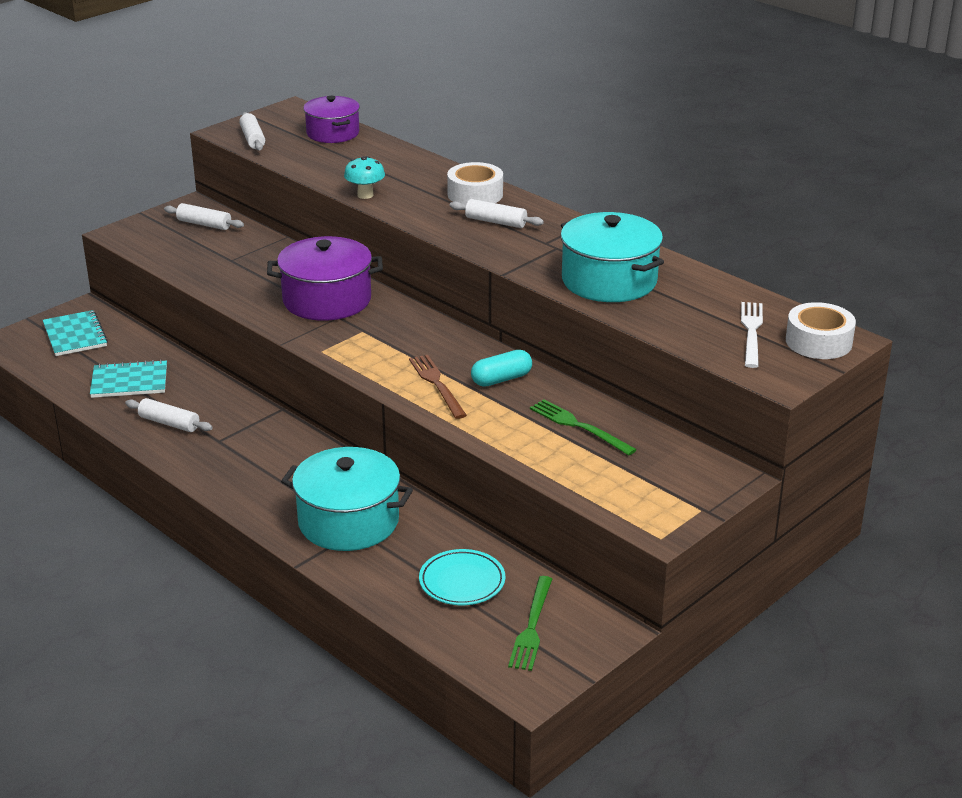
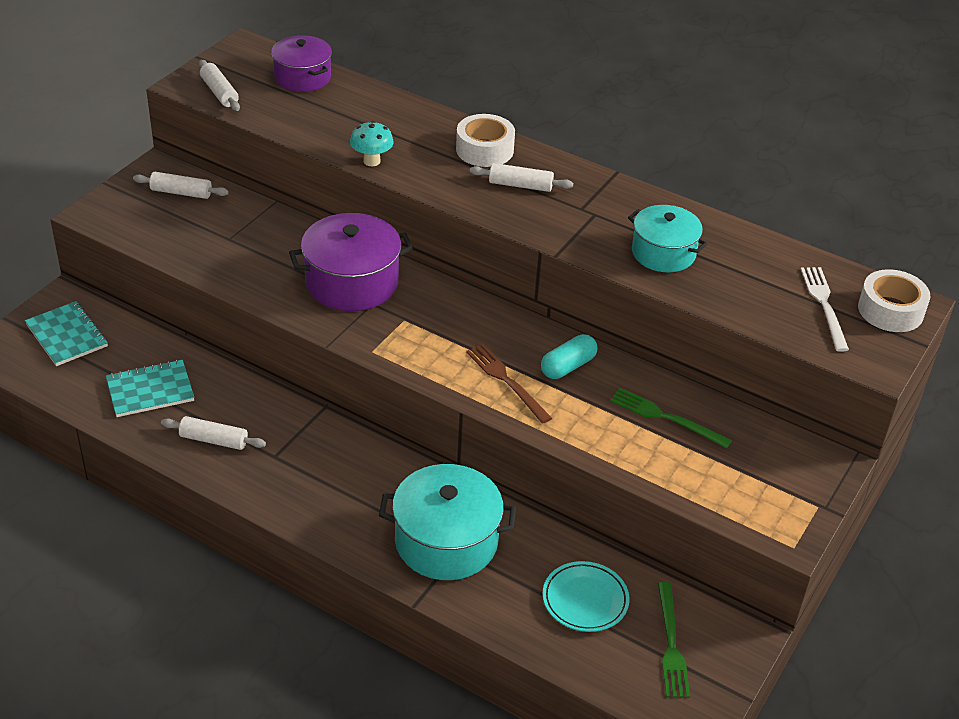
camera: 15 degrees left, 10 degrees up
(609, 281) = (663, 253): turquoise pot -> turquoise pot, size x0.66

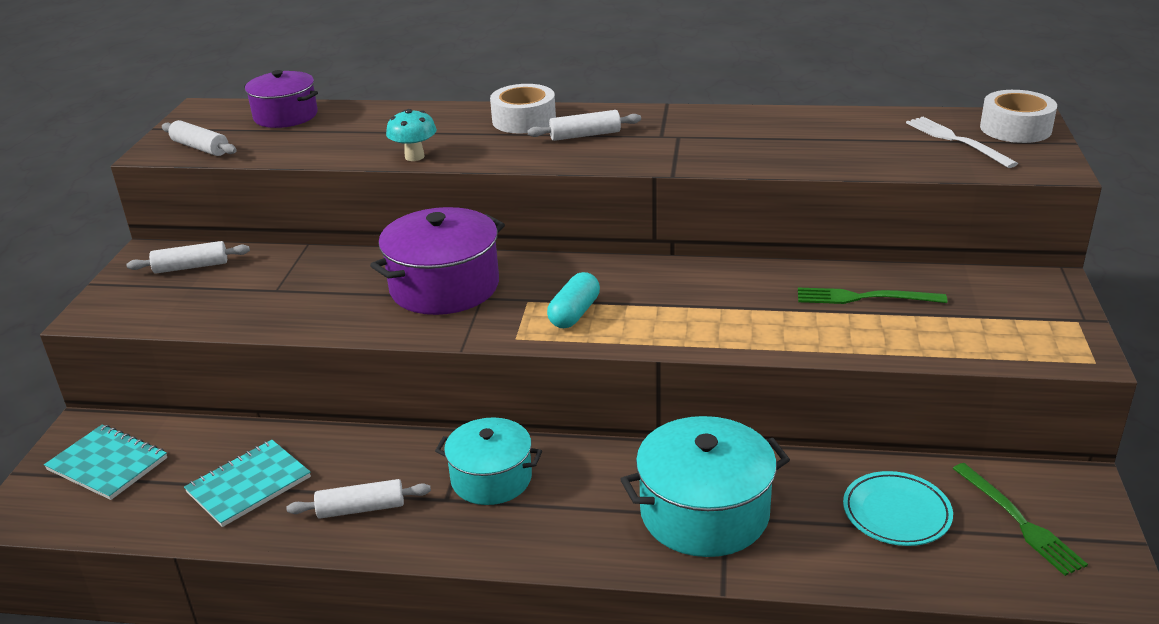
camera: 20 degrees left, 10 degrees down
(506, 381) = (681, 318): brown fork -> none
(568, 366) = (730, 287): turquoise capsule -> turquoise capsule (574, 313)
(663, 253) = (772, 145): turquoise pot -> turquoise pot (491, 478)

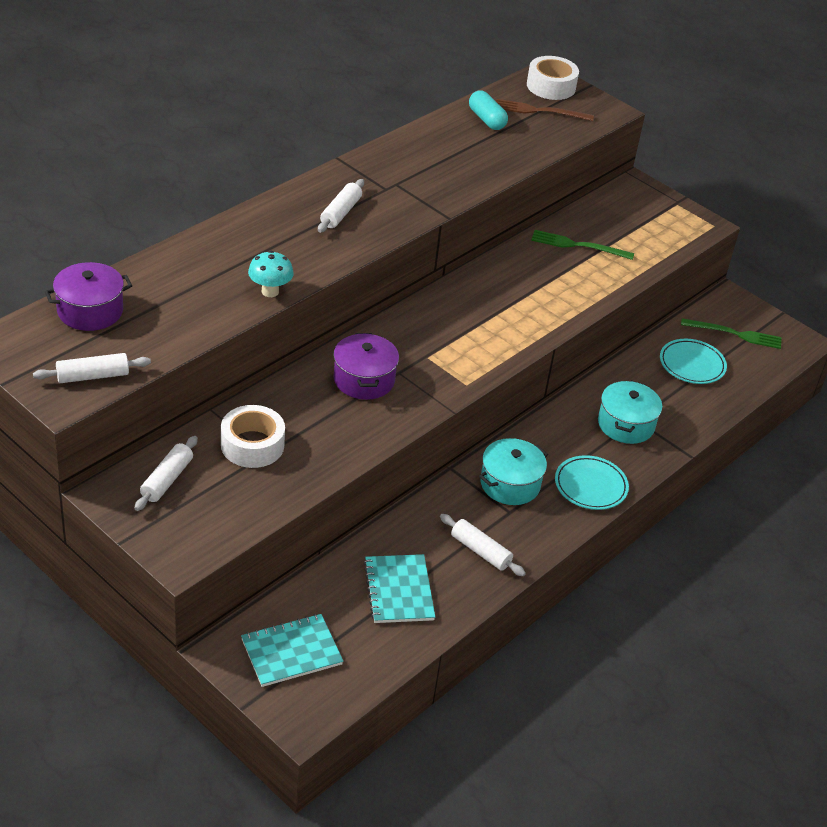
camera: 60 degrees left, 10 degrees up
(361, 509) = (480, 551): white rolling pin -> white rolling pin turned 75 degrees counterclockwise
(444, 287) = (364, 380): purple pot -> purple pot, size x0.66
(524, 120) = (276, 220): white tape -> white tape (252, 445)
(559, 536) = (590, 486): none -> turquoise plate
(574, 313) = (466, 348): turquoise capsule -> turquoise capsule (486, 119)
(704, 512) = (626, 424): turquoise pot -> turquoise pot, size x0.66
(864, 298) = (578, 245): green fork -> green fork turned 60 degrees clockwise
(956, 141) = (539, 111): white fork -> brown fork

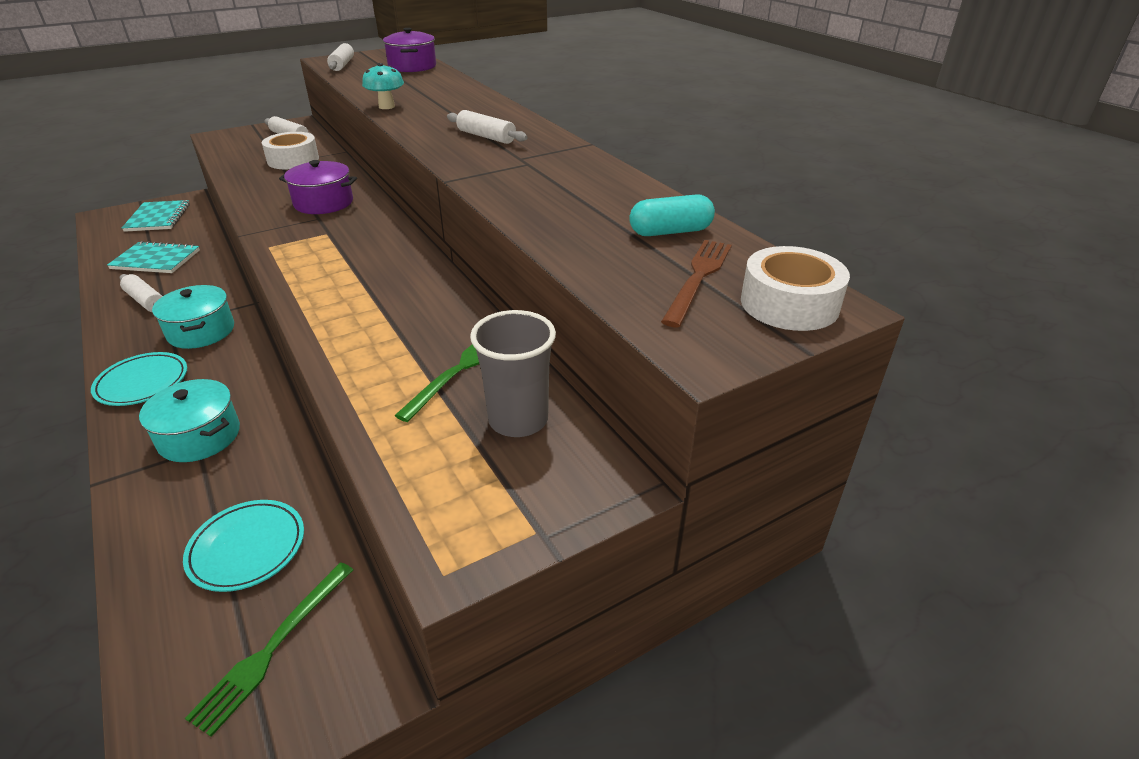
camera: 110 degrees right, 5 degrees down
(480, 551) = (146, 301): white rolling pin -> white rolling pin turned 75 degrees clockwise
(608, 218) = (518, 420): none -> grey cup

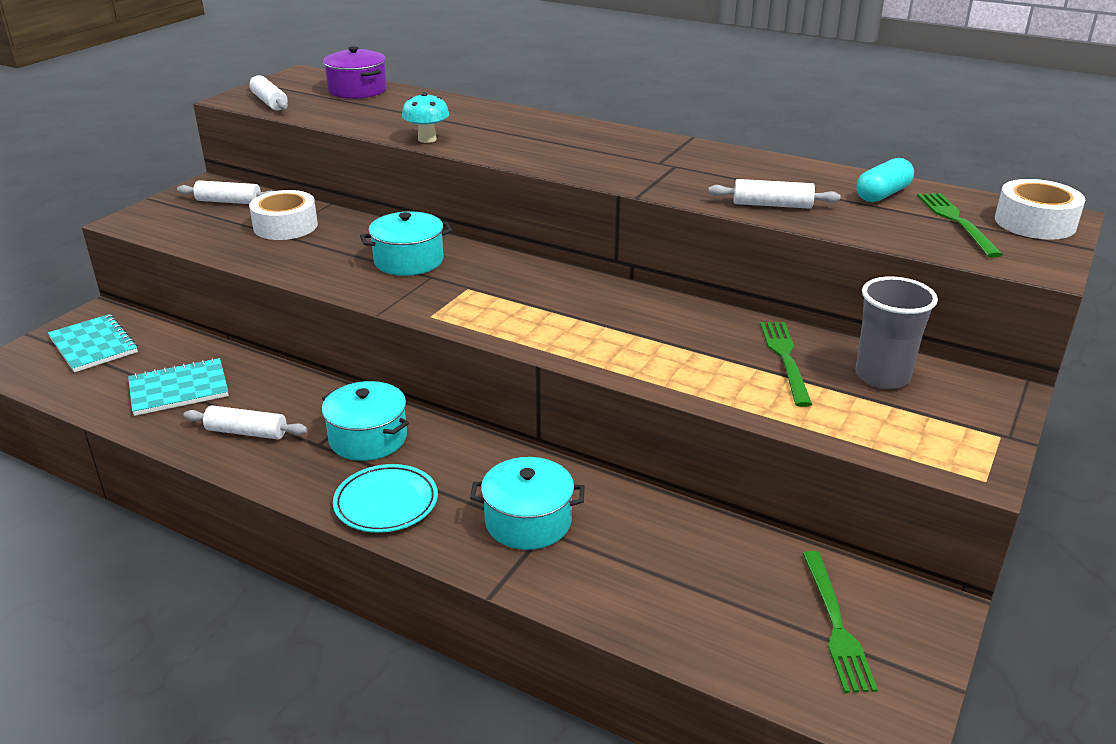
camera: 30 degrees left, 5 degrees down
(247, 548) = (712, 578): turquoise plate -> none
(323, 203) = (408, 261): purple pot -> turquoise pot
(486, 137) = (590, 149): white rolling pin -> white rolling pin (772, 205)
(698, 278) = (956, 222): brown fork -> green fork

